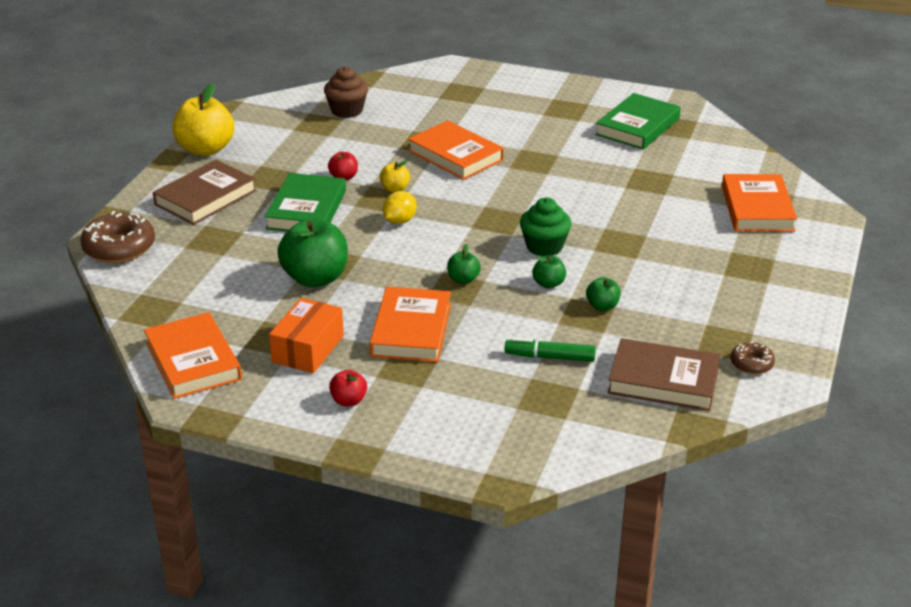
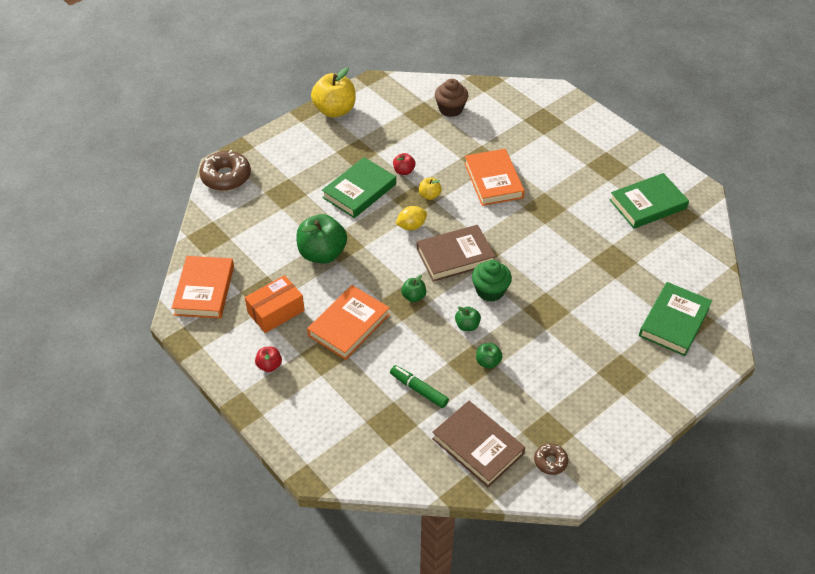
camera: 30 degrees right, 15 degrees up
(205, 198) = (305, 154): brown book -> brown book (455, 256)
(757, 208) = (674, 322): orange book -> green book

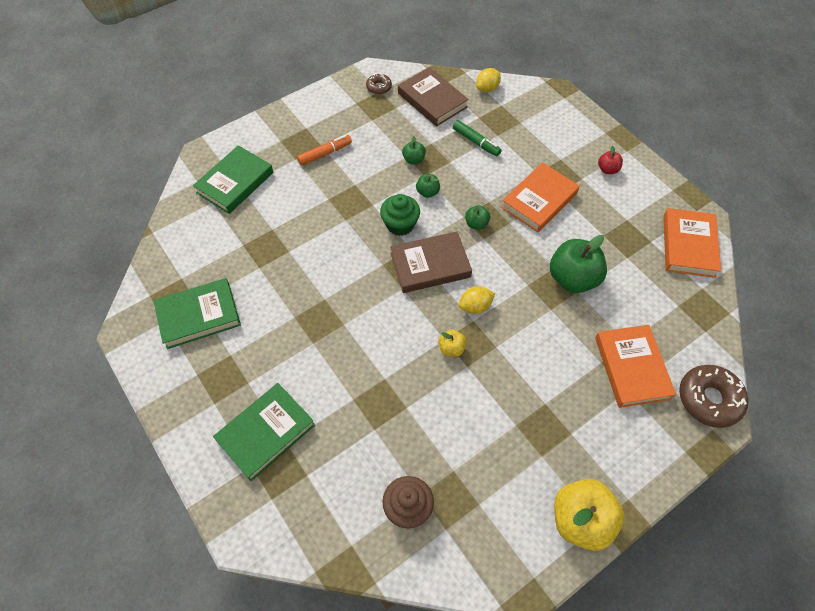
camera: 175 degrees left, 10 degrees up
(276, 311) = (611, 218): orange box -> none
(359, 191) = (536, 362): green book -> green book (266, 433)
(404, 171) = (481, 390): red apple -> none
(408, 470) = (487, 88): none -> yellow lemon
(493, 180) = (370, 365): orange book -> orange book (632, 368)
(589, 362) = (325, 153): none -> orange marker

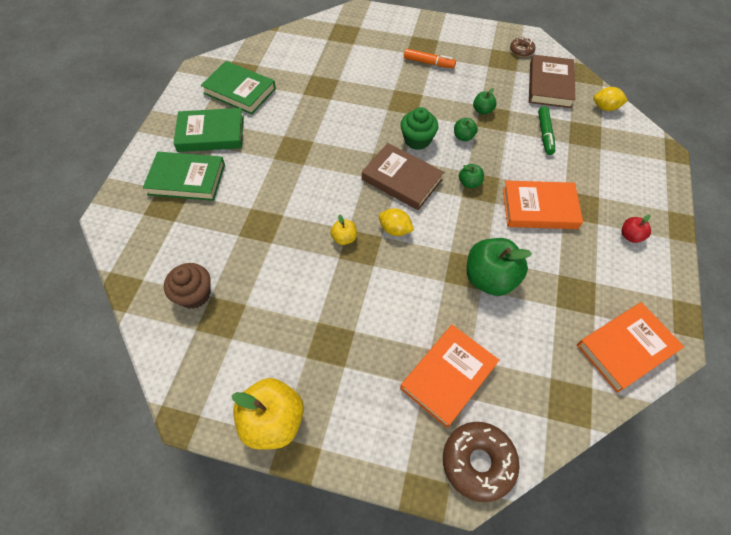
camera: 50 degrees right, 0 degrees up
(235, 182) = (354, 39): green book -> green book (211, 133)

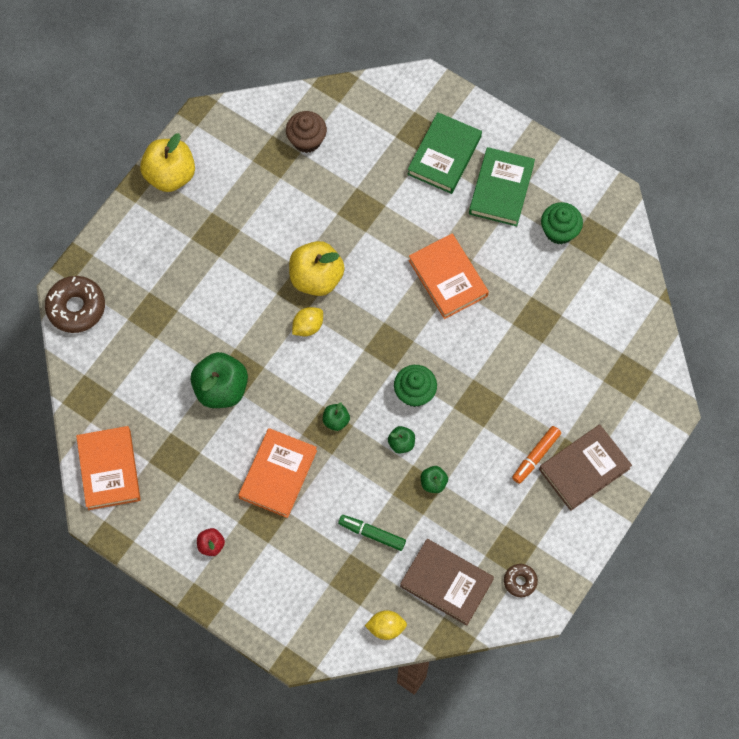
camera: 110 degrees right, 10 degrees up
(239, 91) = (559, 231): green book -> green cupcake
(344, 238) = (316, 278): yellow apple -> yellow apple, size x2.08
(402, 179) = (366, 356): brown book -> brown book (584, 469)
(448, 376) = (148, 314): orange book -> orange book (448, 278)
(605, 107) = (386, 627): yellow lemon -> yellow lemon turned 60 degrees clockwise

